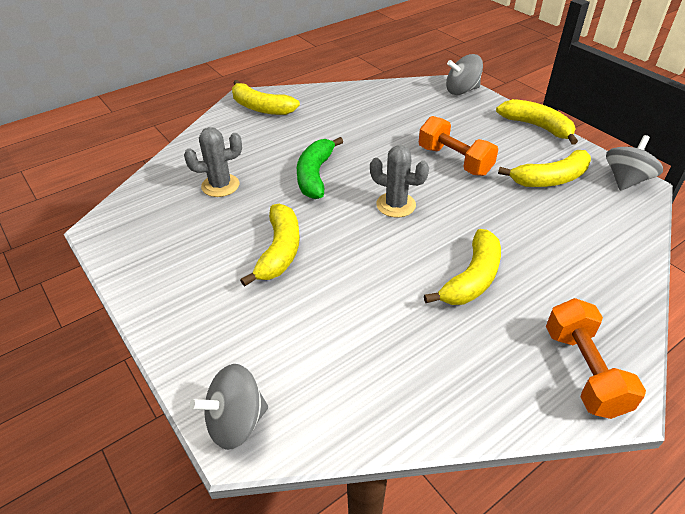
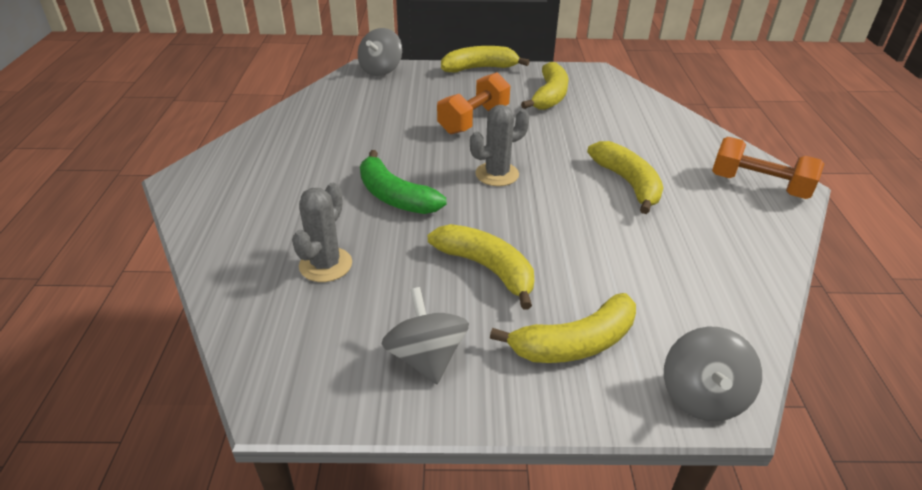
camera: 55 degrees left, 5 degrees down
(261, 108) = (221, 178): yellow banana -> yellow banana (575, 343)
(454, 161) = (473, 120): orange dumbbell -> orange dumbbell turned 45 degrees counterclockwise
(626, 180) = (585, 73): grey spinning top -> grey spinning top (426, 358)

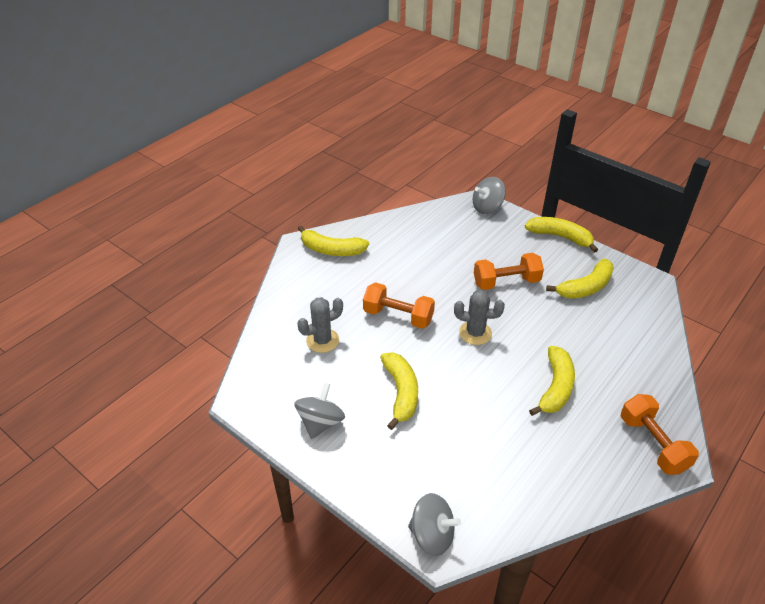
camera: 40 degrees right, 5 degrees up
(395, 197) = (398, 316): green banana -> orange dumbbell
(575, 343) = (400, 464): yellow banana -> yellow banana (331, 250)
(702, 396) = (432, 535): grey spinning top -> grey spinning top turned 120 degrees counterclockwise

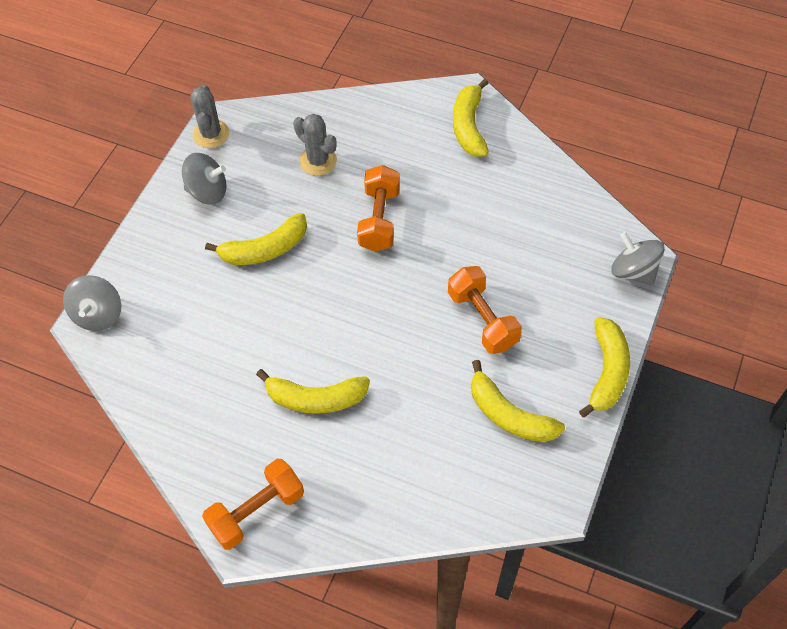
camera: 75 degrees right, 15 degrees up
(475, 333) = (378, 301): grey cactus -> grey cactus (211, 134)

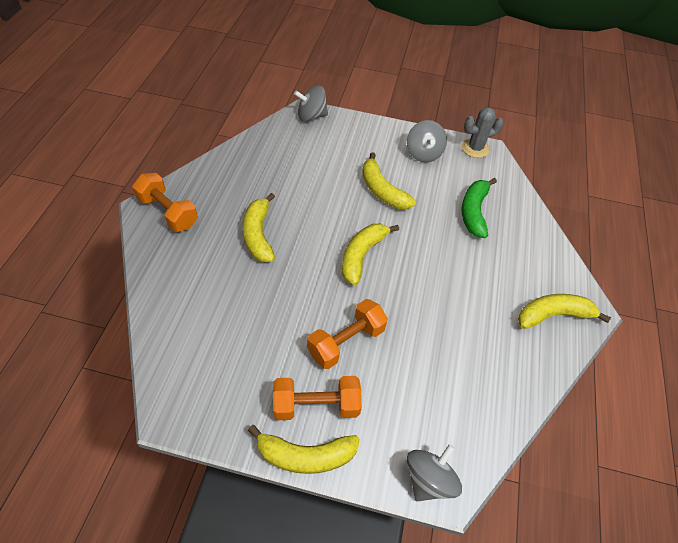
camera: 75 degrees right, 5 degrees down
(318, 161) = (474, 212): grey cactus -> green banana
(379, 219) = (429, 257): orange dumbbell -> orange dumbbell (316, 405)
(509, 415) = (253, 369): yellow banana -> yellow banana (362, 255)

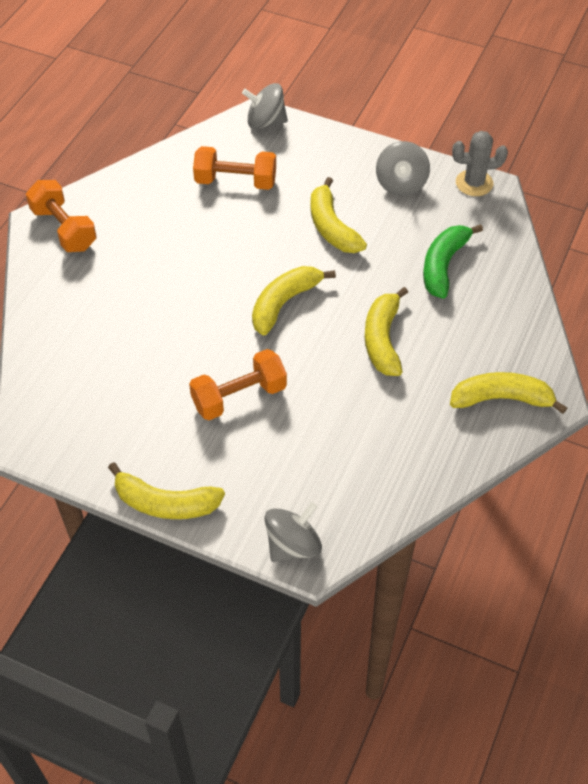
camera: 15 degrees right, 0 degrees up
(258, 235) = (165, 266): yellow banana -> yellow banana (382, 339)
(316, 405) = (189, 457): orange dumbbell -> orange dumbbell (235, 181)

